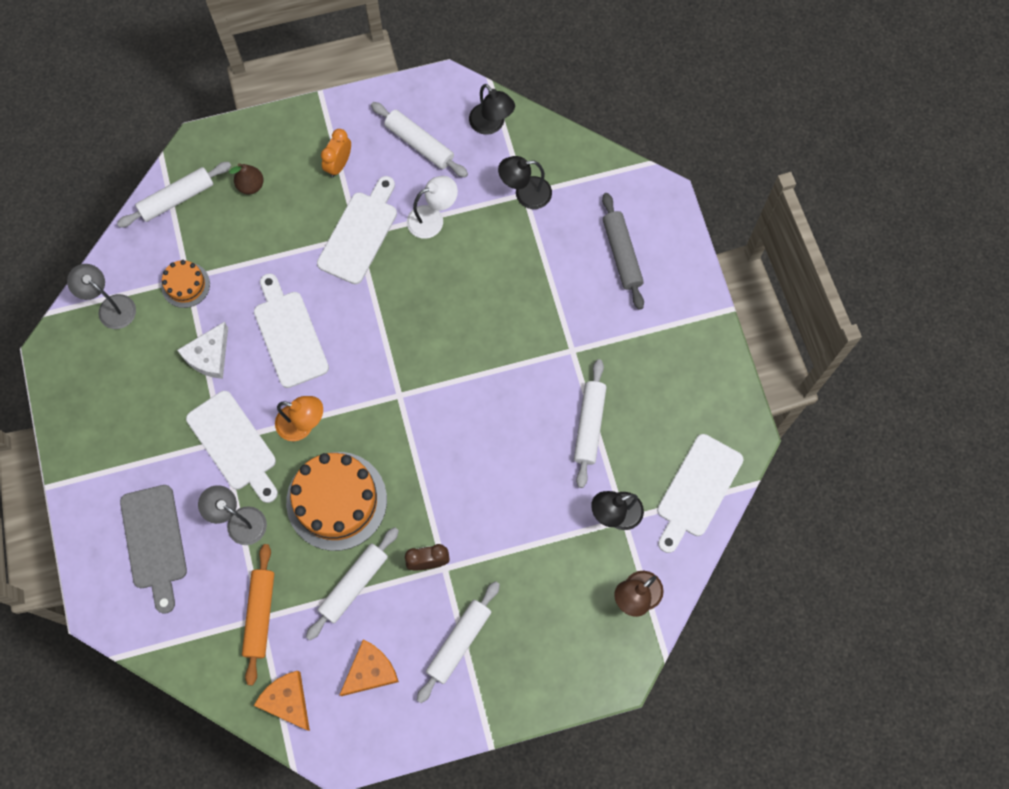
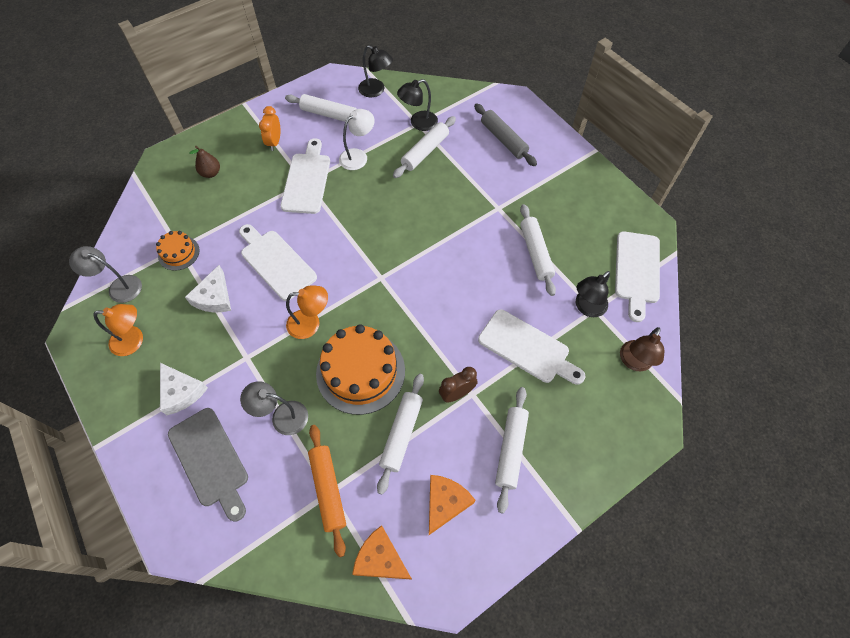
camera: 20 degrees left, 10 degrees down
(111, 379) = (134, 341): none -> orange lamp
(145, 457) = (181, 392): none -> white cheese
(176, 198) = (154, 197): white rolling pin -> white rolling pin (425, 152)
(234, 444) = (257, 357): white cutting board -> white cutting board (527, 348)

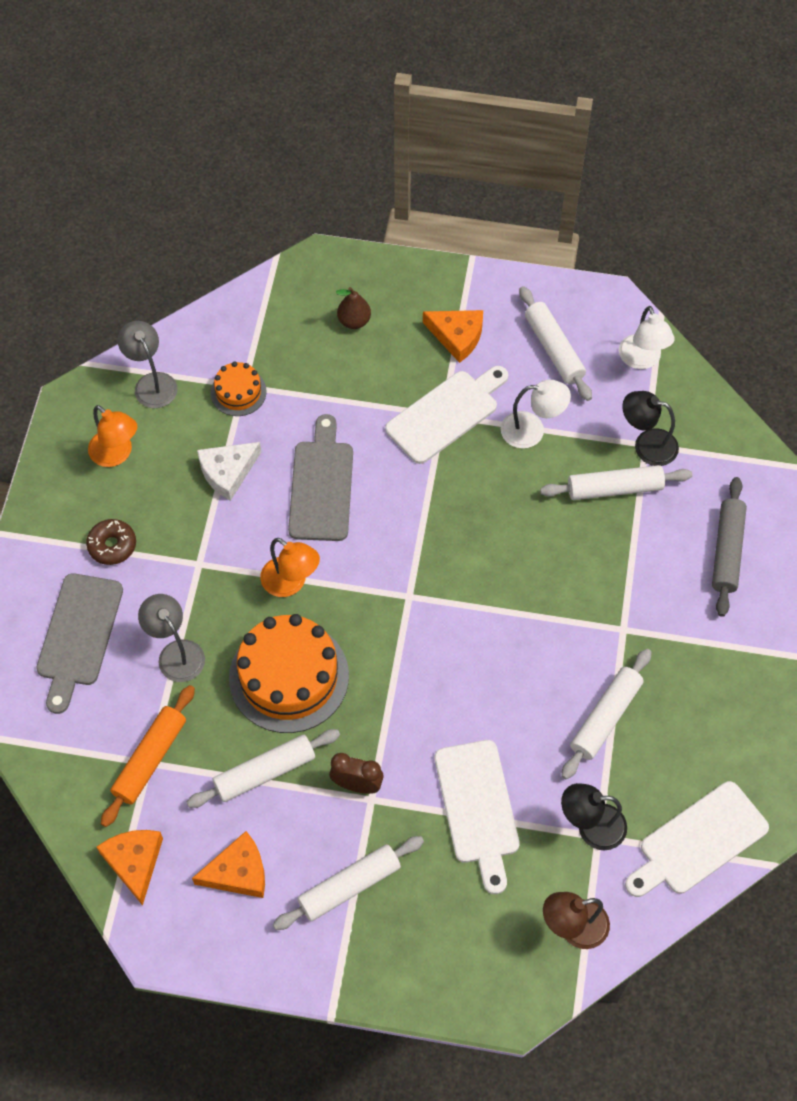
camera: 45 degrees right, 0 degrees up
(181, 392) = (112, 545): white cheese -> brown donut
(274, 142) = (457, 336): orange clock -> orange cheese
(276, 262) = (321, 485): white cutting board -> grey cutting board
(376, 90) = (642, 360): black lamp -> white lamp

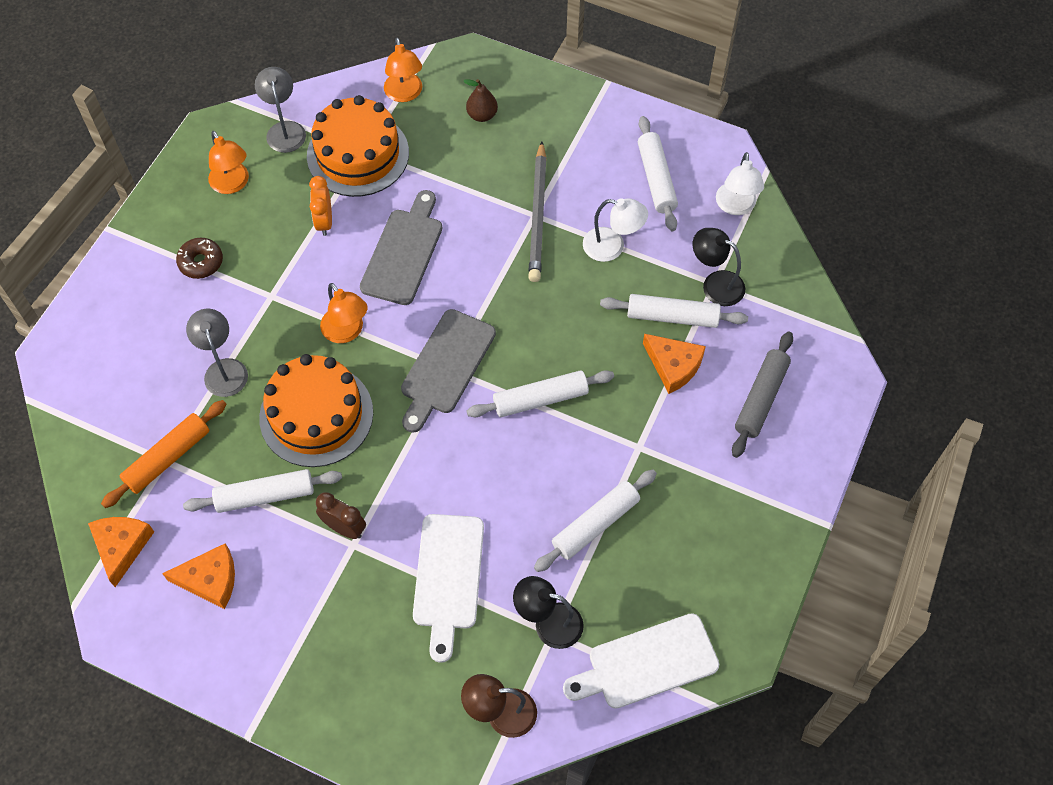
camera: 15 degrees right, 0 degrees up
(78, 635) = (144, 333): grey cutting board -> grey cutting board (445, 366)
(227, 472) = (324, 222): white cheese -> orange clock
(238, 392) = (358, 154): orange cake -> orange cake, size x1.97
(266, 316) = (405, 94): none -> orange lamp
(349, 886) = (306, 619): white rolling pin -> white rolling pin (540, 399)
(446, 414) = (538, 215): white cutting board -> grey pencil
(457, 336) = (571, 148): orange cheese -> orange cheese (673, 366)

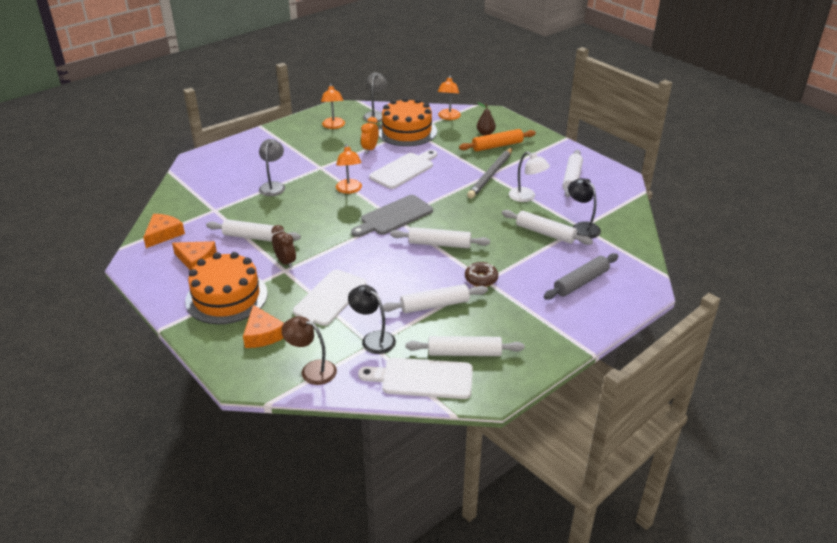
camera: 25 degrees right, 25 degrees down
(167, 458) = (216, 209): orange rolling pin -> orange rolling pin (497, 146)
(201, 262) = (295, 147): brown donut -> brown donut (481, 279)
(316, 415) = (307, 215): orange cake -> orange cake (226, 297)
(404, 252) = (404, 170): grey cutting board -> white cutting board
(673, 366) = (532, 253): orange cheese -> orange cheese (263, 334)
(676, 595) = (464, 353): none -> white rolling pin
(736, 206) = (615, 200): white lamp -> none

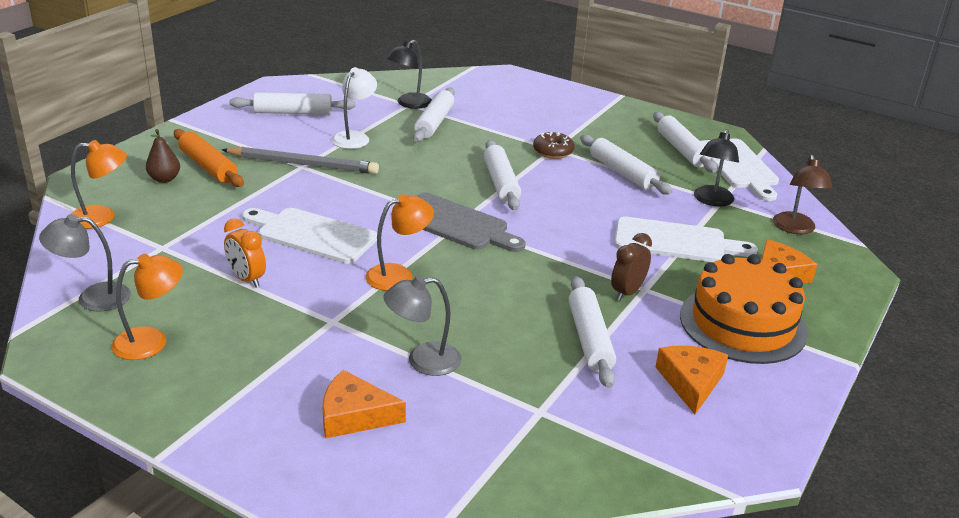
camera: 110 degrees left, 5 degrees down
(163, 234) = (654, 451): orange cheese -> orange cheese (354, 415)
(370, 149) = (246, 279): orange clock -> orange clock turned 45 degrees clockwise
(407, 131) = (165, 251): orange cake -> none
(581, 282) = (517, 101): grey rolling pin -> none

